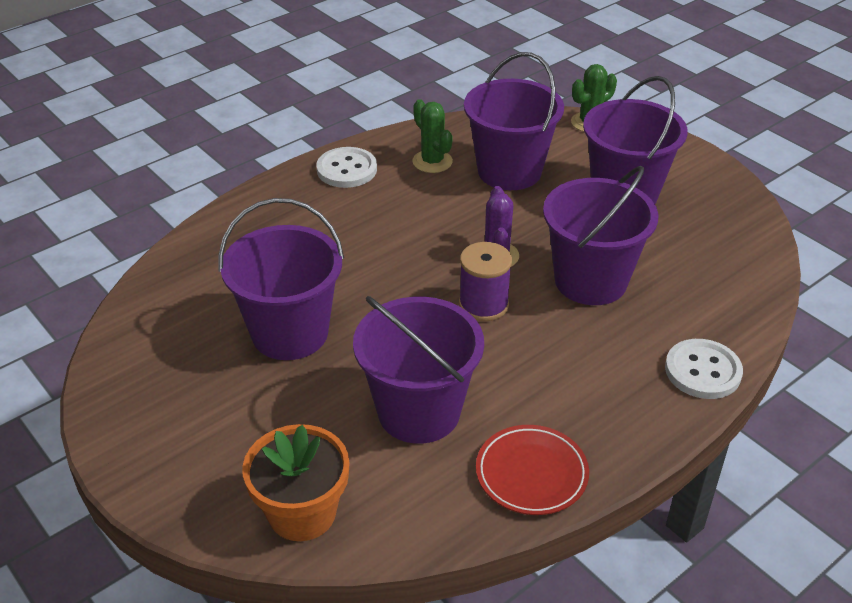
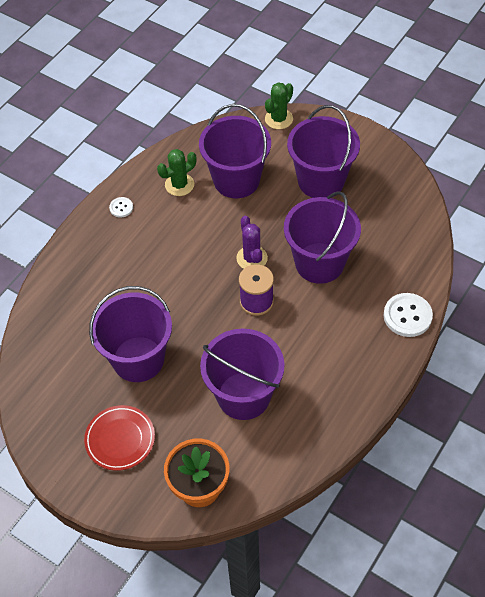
camera: 15 degrees left, 15 degrees up
(347, 169) = (121, 208): white button -> white button, size x0.53
(432, 161) = (179, 185): green cactus -> green cactus turned 75 degrees counterclockwise
(531, 473) = (326, 420): red plate -> red plate (120, 439)

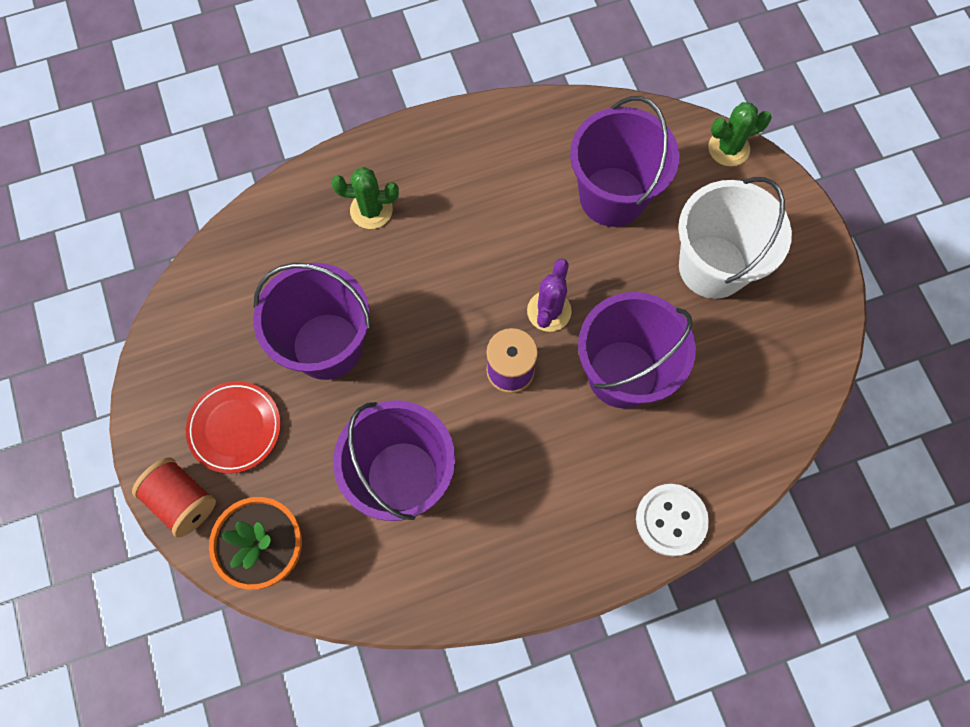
camera: 35 degrees right, 15 degrees up
(121, 208) = (454, 143): white button -> none
(122, 500) = (182, 501): none -> red spool
(179, 185) = (542, 158): green cactus -> green cactus (371, 210)
(321, 181) = (712, 267): purple bucket -> white bucket

